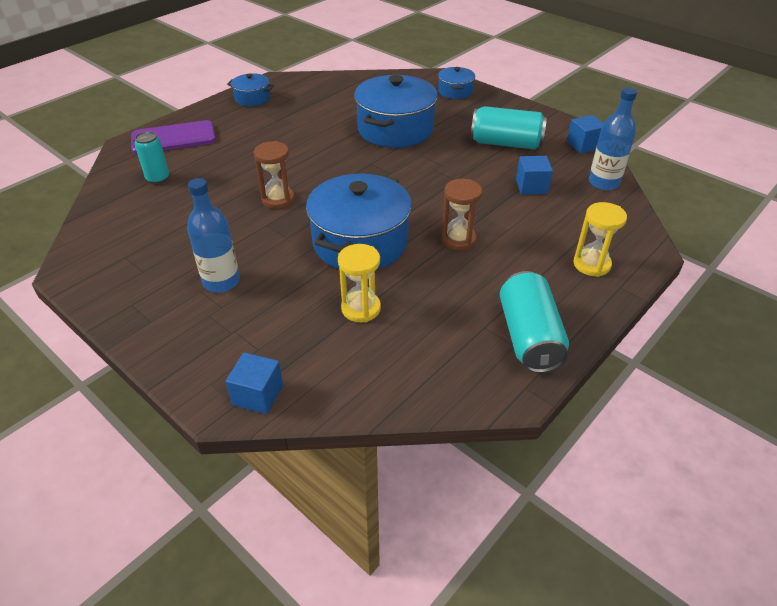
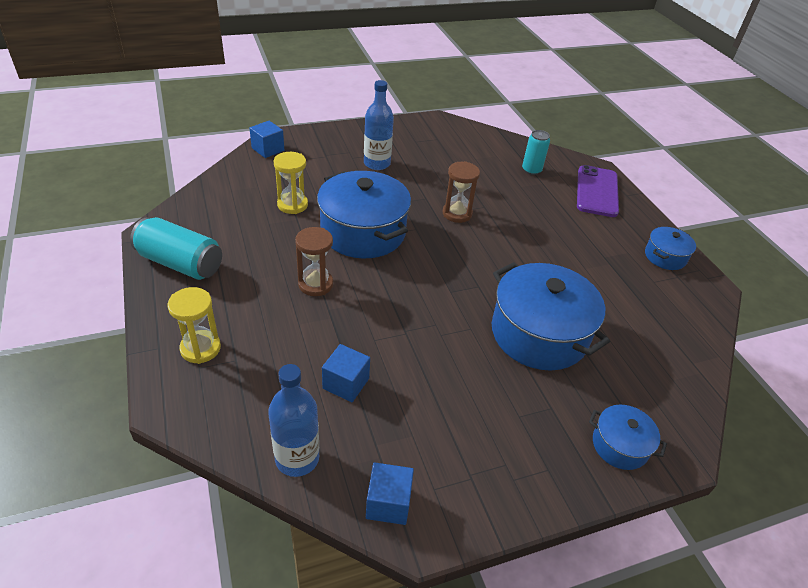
camera: 115 degrees right, 0 degrees up
(506, 143) = (447, 417): turquoise can -> none

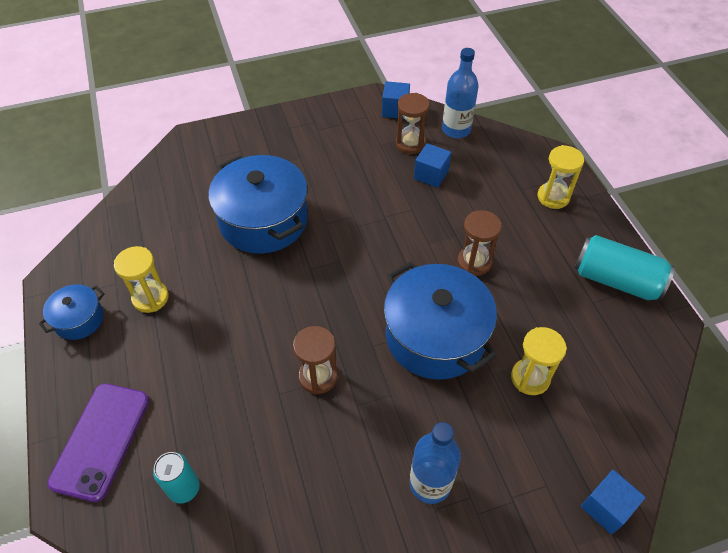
camera: 175 degrees left, 10 degrees up
(369, 434) = (410, 144): none -> brown hourglass
(615, 269) = (150, 298): none -> yellow hourglass
(619, 445) = (232, 141): blue pot -> none

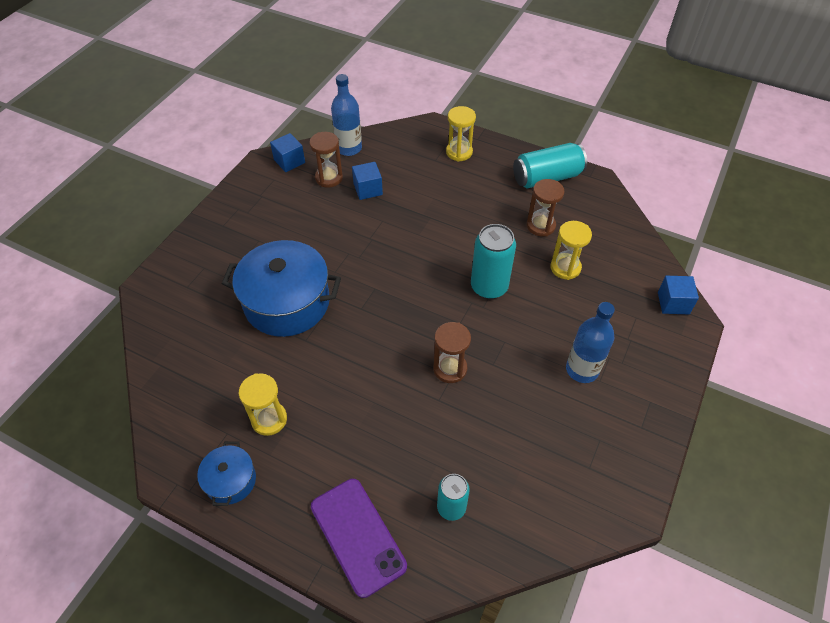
camera: 45 degrees left, 0 degrees up
(435, 336) = (489, 287): blue pot -> turquoise can
(474, 262) = (459, 225): brown hourglass -> brown hourglass (540, 226)

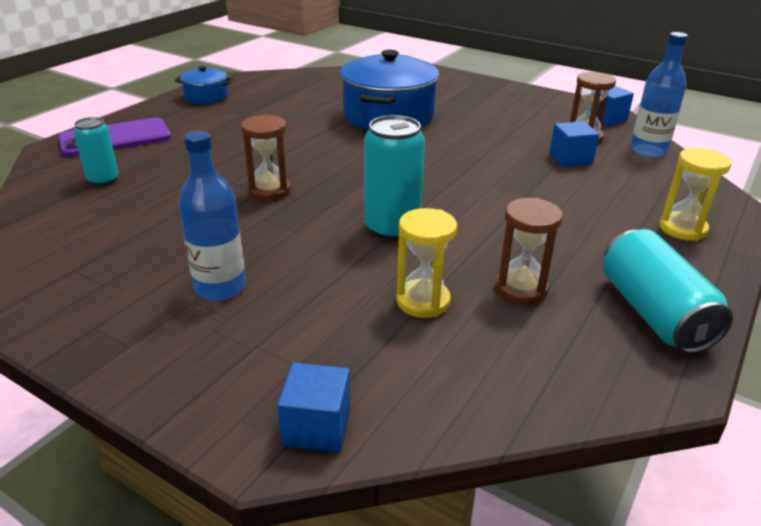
camera: 95 degrees right, 20 degrees down
(269, 419) = (255, 108): yellow hourglass -> none

